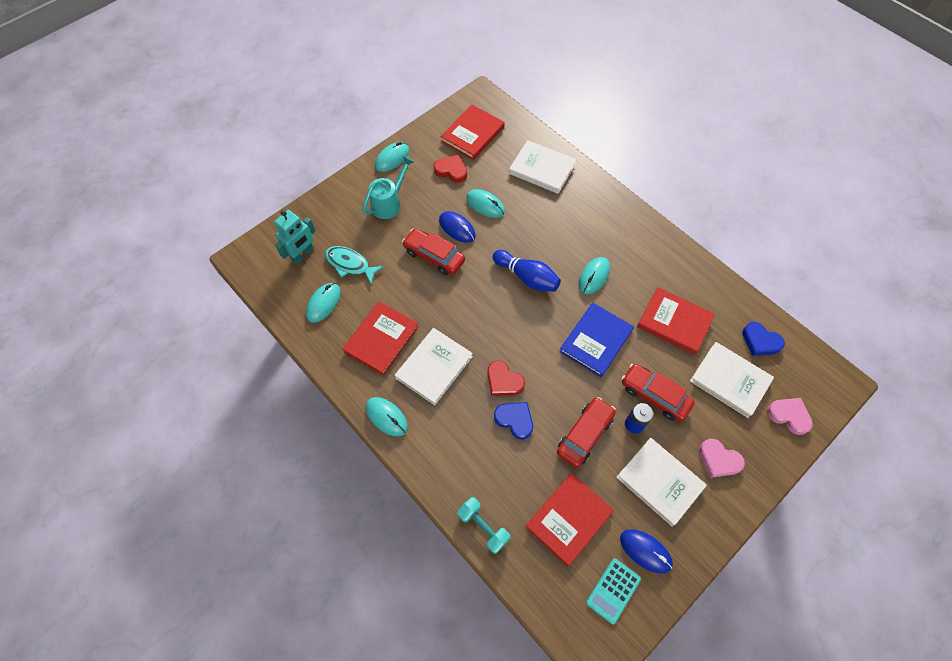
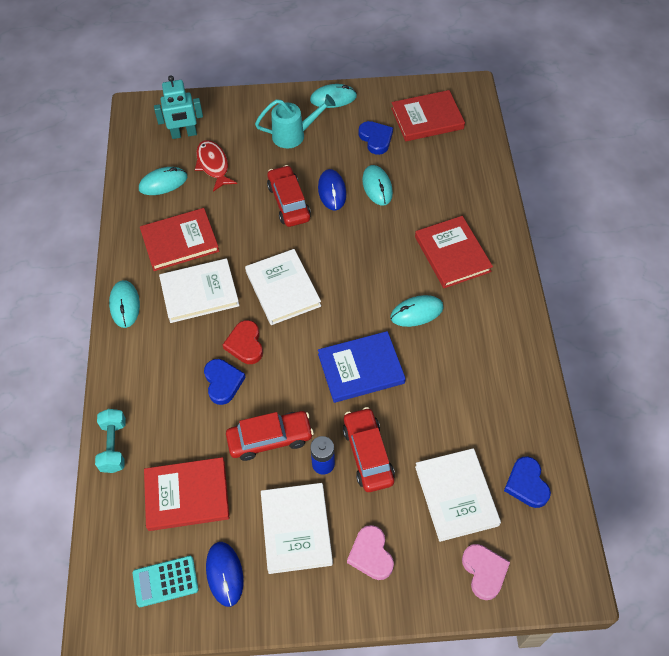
camera: 40 degrees right, 5 degrees down
(350, 264) = (213, 165): turquoise fish -> red fish
(451, 170) = (376, 139): red heart -> blue heart
(527, 277) = (353, 272): blue bowling pin -> none
(542, 169) = (463, 187): white book -> white book (283, 289)
(674, 322) = (454, 405): red book -> red book (452, 254)

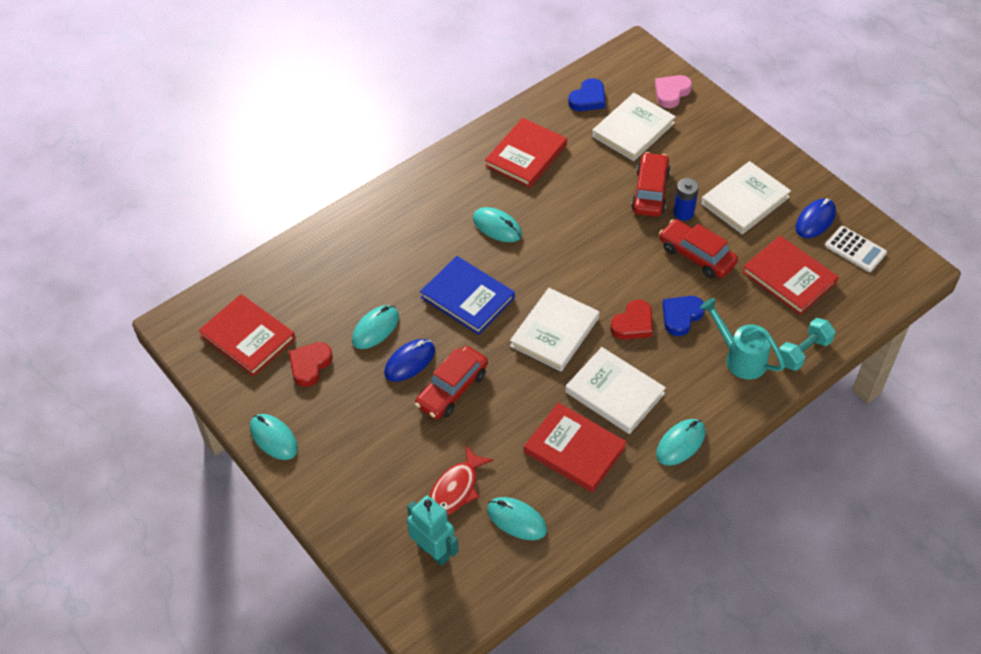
camera: 125 degrees left, 5 degrees down
(165, 581) = (855, 249): turquoise calculator -> white calculator
(294, 135) = (356, 441): turquoise watering can -> turquoise watering can (739, 357)
(361, 369) = (583, 234): blue book -> blue book (467, 298)
(368, 454) = (650, 192): red car -> red car turned 150 degrees clockwise
(371, 554) = (719, 152): pink heart -> none
(376, 139) = (310, 365): blue heart -> red heart
(452, 254) = (413, 233): red book -> red book (526, 155)

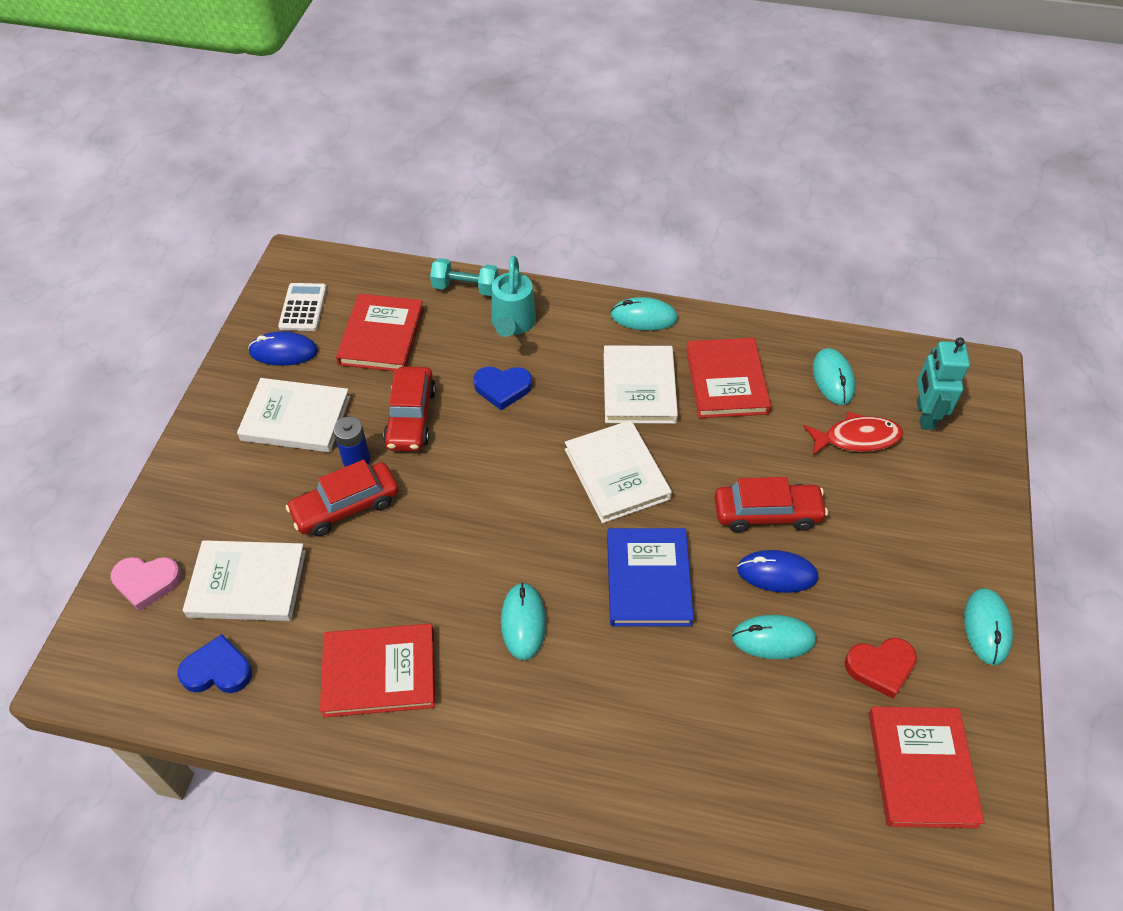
camera: 130 degrees left, 0 degrees up
(554, 332) = (616, 474): white book -> white book turned 75 degrees clockwise
(633, 324) = (546, 418): red heart -> none

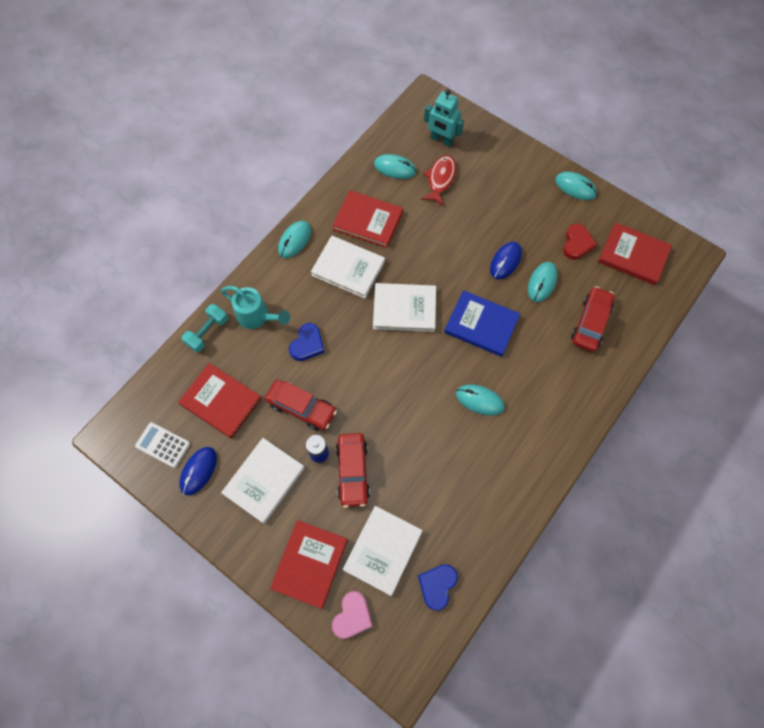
camera: 65 degrees left, 15 degrees up
(379, 672) = (478, 490): red book -> red book (310, 564)
(767, 513) = (467, 247): red car -> red car (590, 323)

